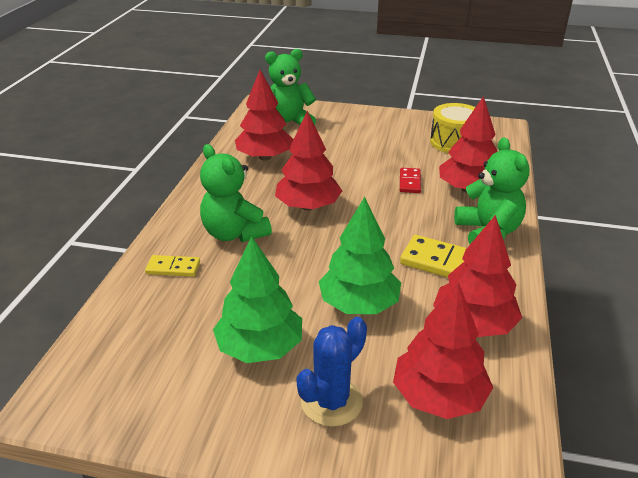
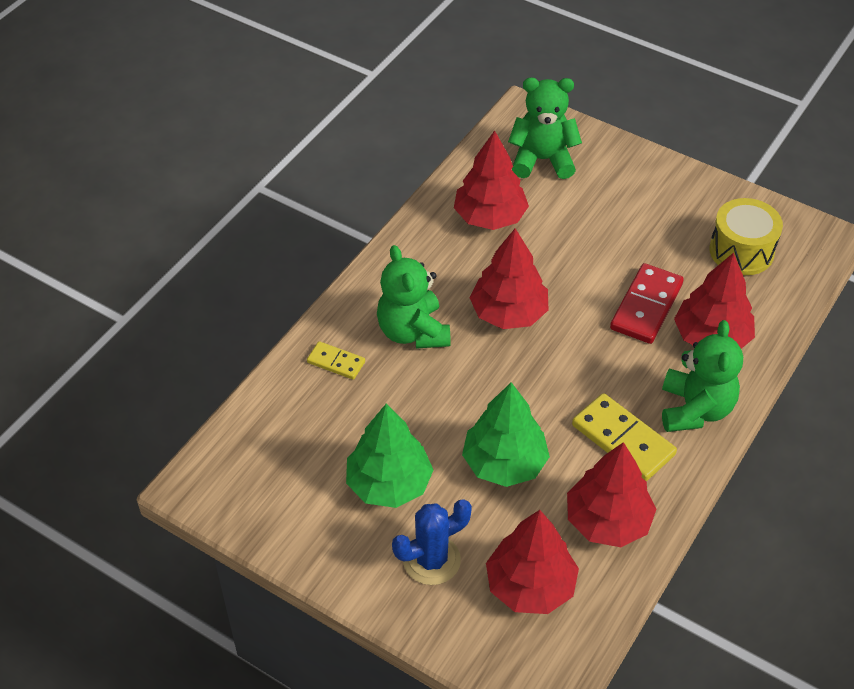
camera: 20 degrees right, 15 degrees up
(410, 182) = (646, 306): red domino -> red domino, size x1.76

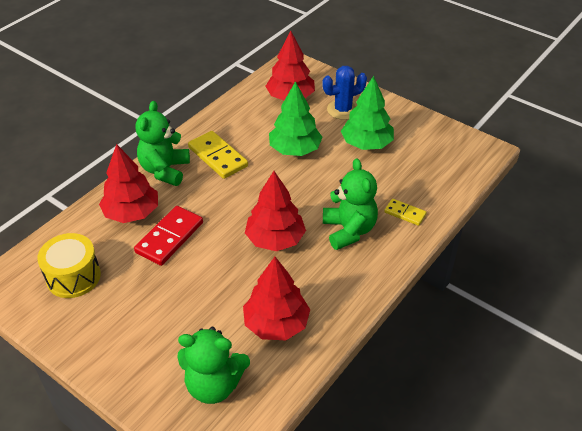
camera: 175 degrees left, 5 degrees down
(607, 521) = (240, 120): red tree -> none

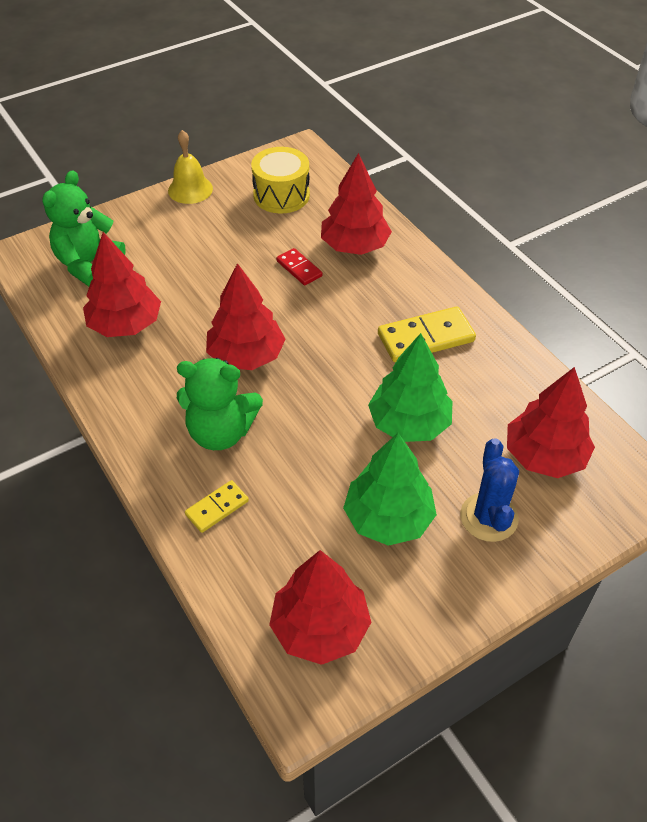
camera: 110 degrees right, 5 degrees up
(78, 348) = (190, 189): none -> yellow bell
(165, 170) = (419, 284): green teddy bear -> none
(169, 237) = (299, 268): red domino -> red domino, size x0.57
(446, 153) = (320, 628): none -> red tree

